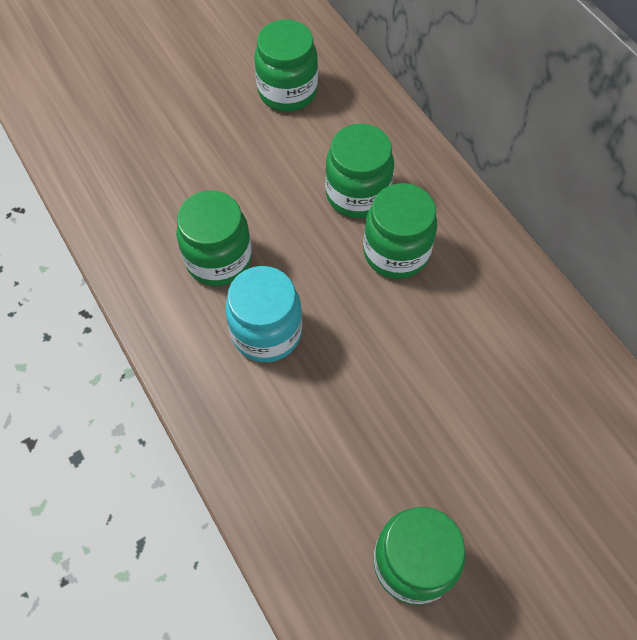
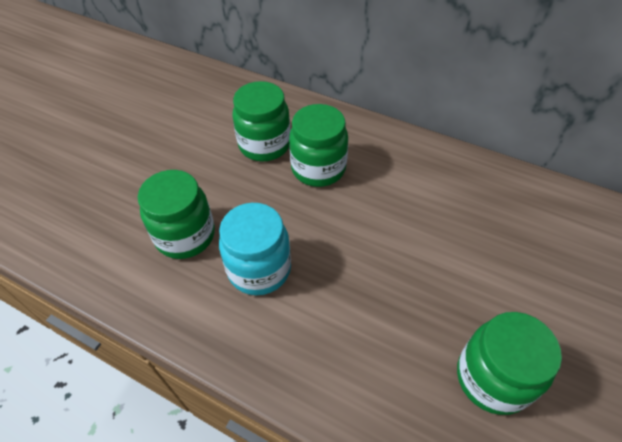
camera: 30 degrees left, 10 degrees down
(287, 92) = (169, 104): green jar -> none

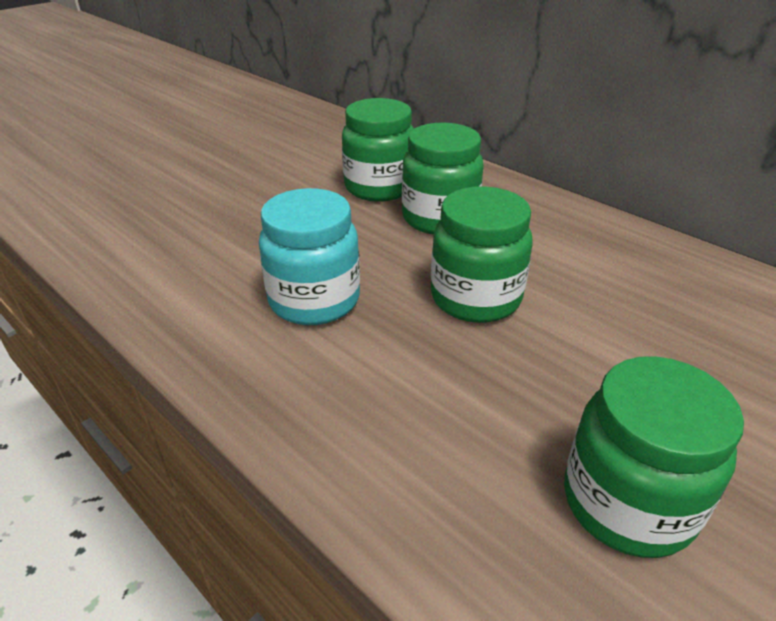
camera: 15 degrees right, 15 degrees down
(185, 235) = (237, 252): green jar -> green jar (475, 298)

